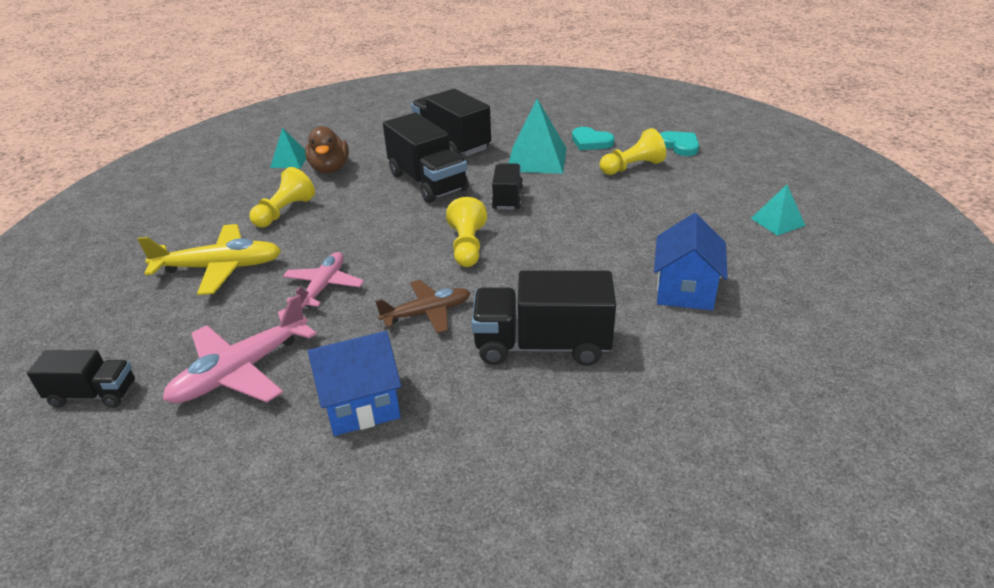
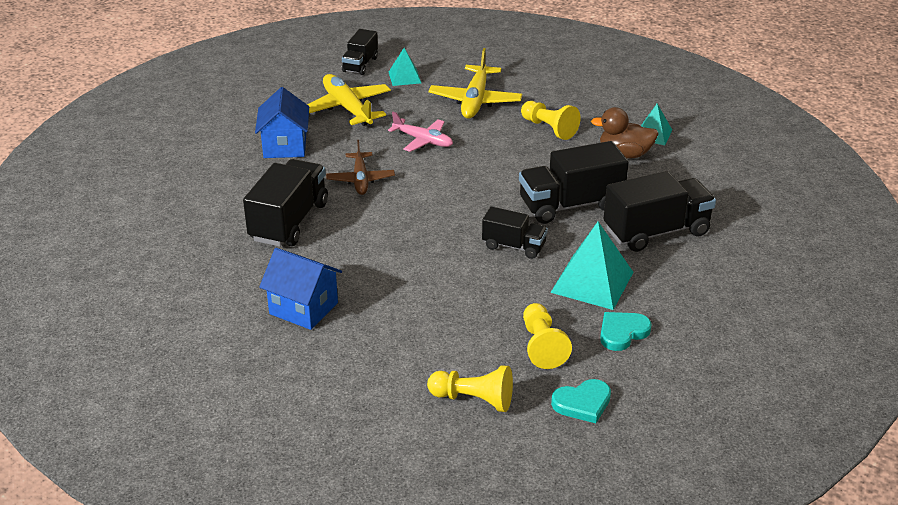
camera: 105 degrees right, 0 degrees up
(241, 371) = (347, 108): pink plane -> yellow plane
(467, 246) = (440, 210): yellow pawn -> yellow pawn (474, 399)
(777, 222) = (371, 411): turquoise pyramid -> turquoise pyramid (404, 77)

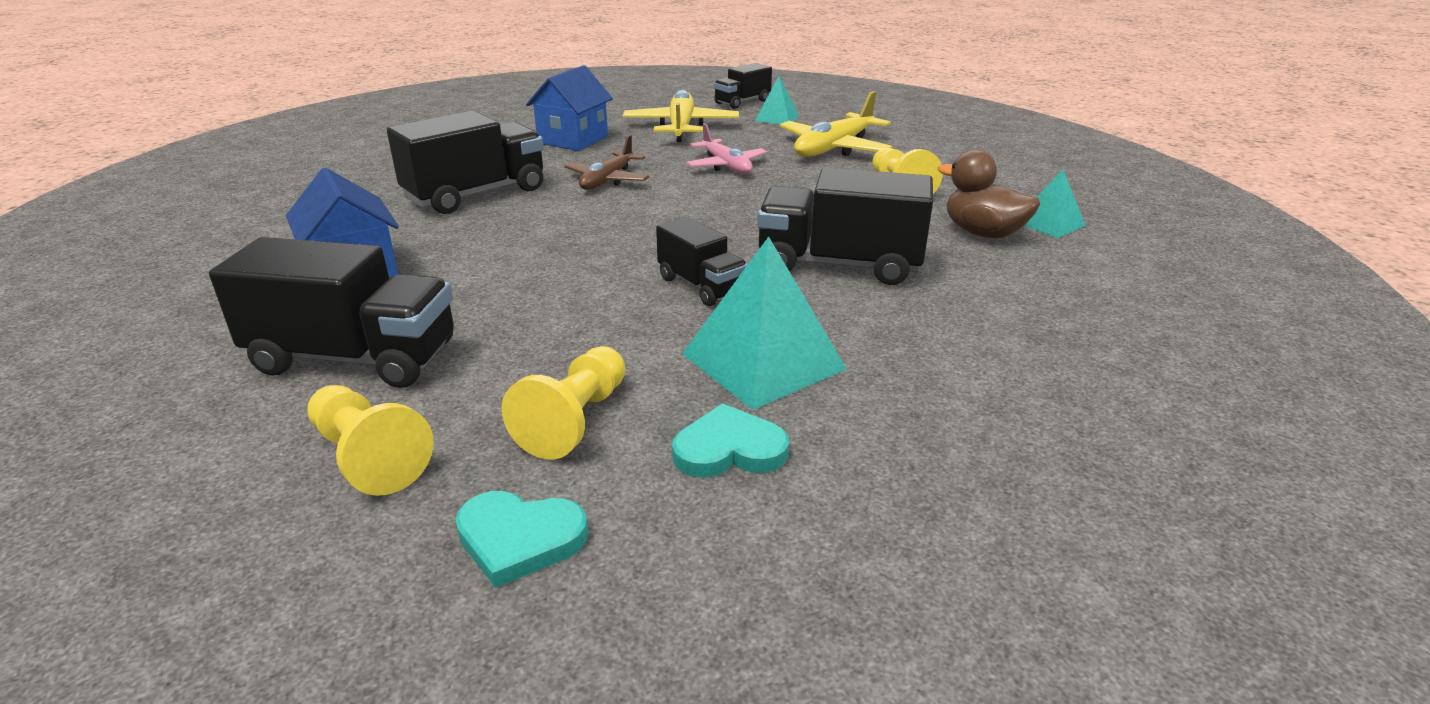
camera: 30 degrees right, 5 degrees down
(656, 232) = (943, 329): black truck -> black truck (355, 358)

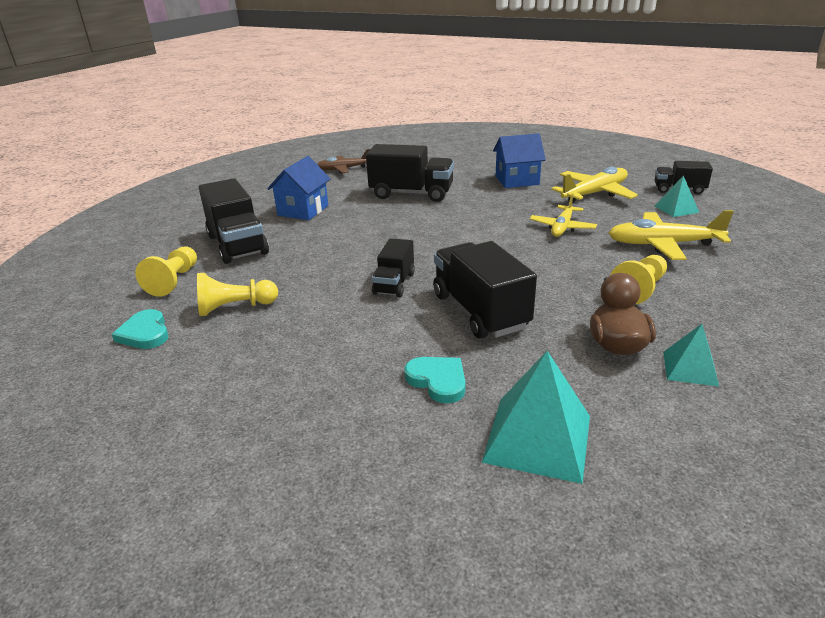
camera: 55 degrees right, 0 degrees up
(607, 180) = (481, 210): brown plane -> brown plane (343, 169)
(726, 166) = (562, 227): pink plane -> yellow plane
(729, 449) = (245, 353): turquoise heart -> turquoise heart (438, 381)
(763, 361) = (335, 331): turquoise pyramid -> turquoise pyramid (538, 438)

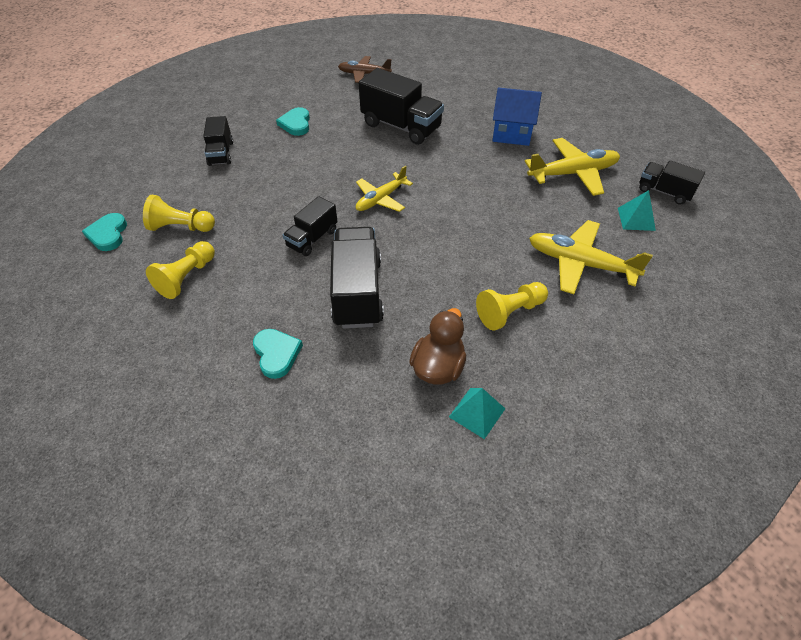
camera: 20 degrees right, 20 degrees up
(174, 281) = (154, 183): yellow pawn -> yellow pawn (187, 277)
(237, 245) = (221, 153): black truck -> black truck, size x0.58
(303, 210) = (296, 124): blue house -> turquoise heart
(538, 438) = (308, 433): turquoise pyramid -> none
(562, 227) = (504, 212): yellow plane -> yellow plane (381, 199)

